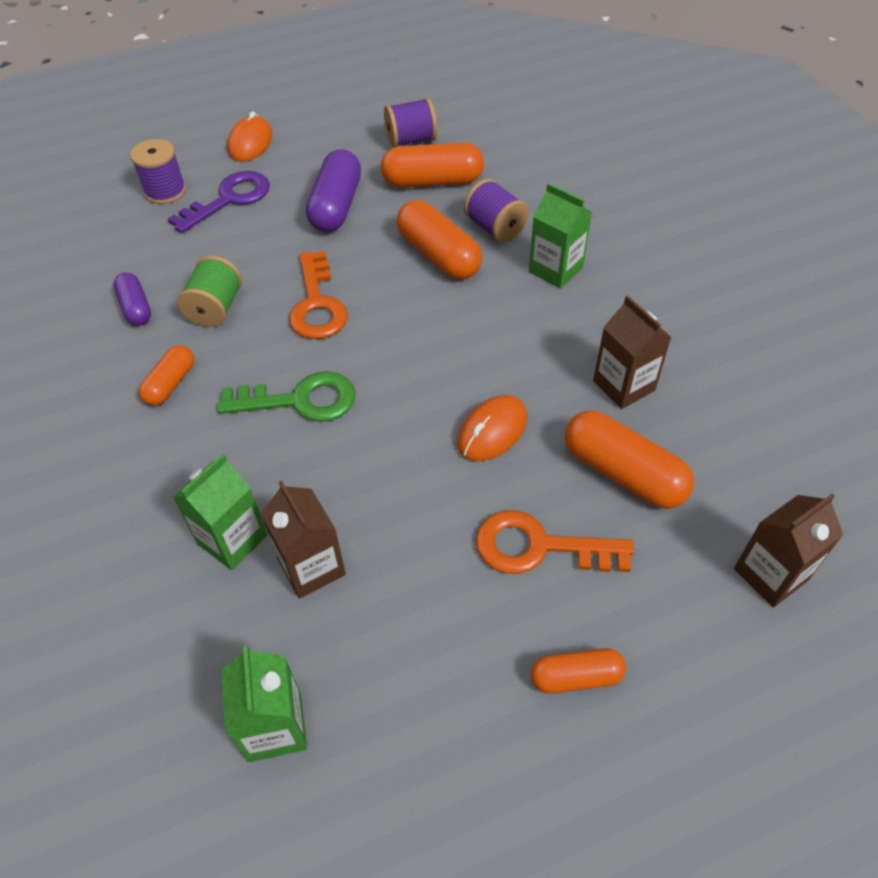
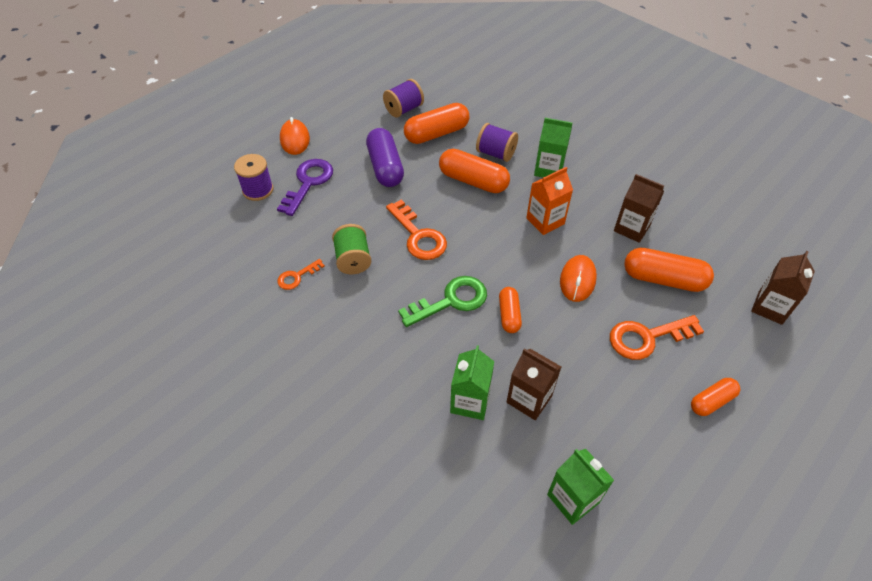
camera: 25 degrees left, 0 degrees up
(136, 308) = (297, 277): purple capsule -> orange key
(171, 383) = (359, 319): orange capsule -> orange capsule (509, 315)
(502, 337) = (545, 221): none -> orange carton

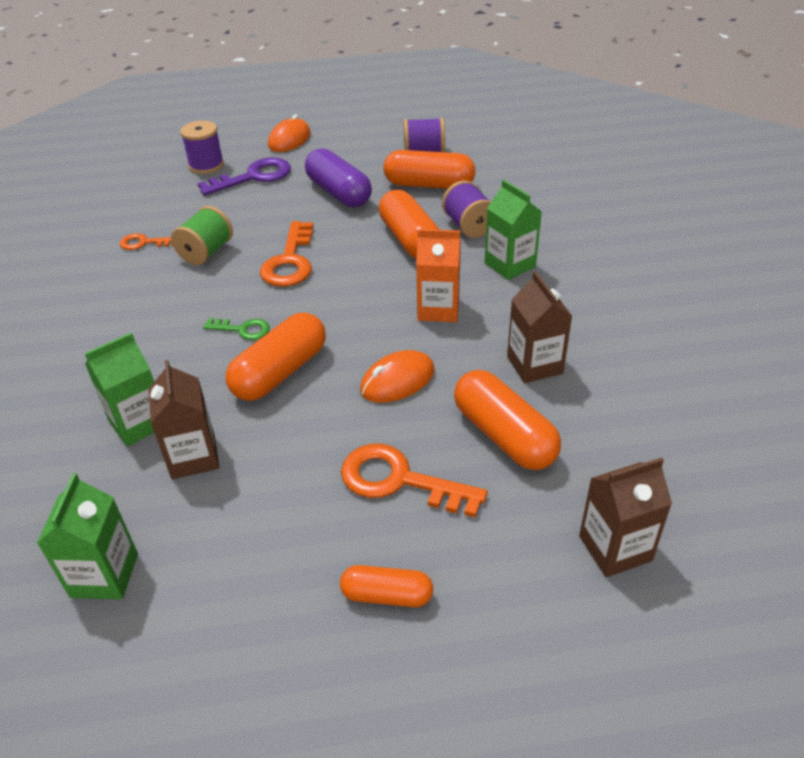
camera: 40 degrees right, 10 degrees down
(385, 167) = (339, 193): purple capsule -> purple capsule turned 60 degrees counterclockwise
(451, 301) = (243, 330): green key -> green key, size x0.56
(509, 315) = (280, 372): orange capsule -> orange capsule, size x1.71

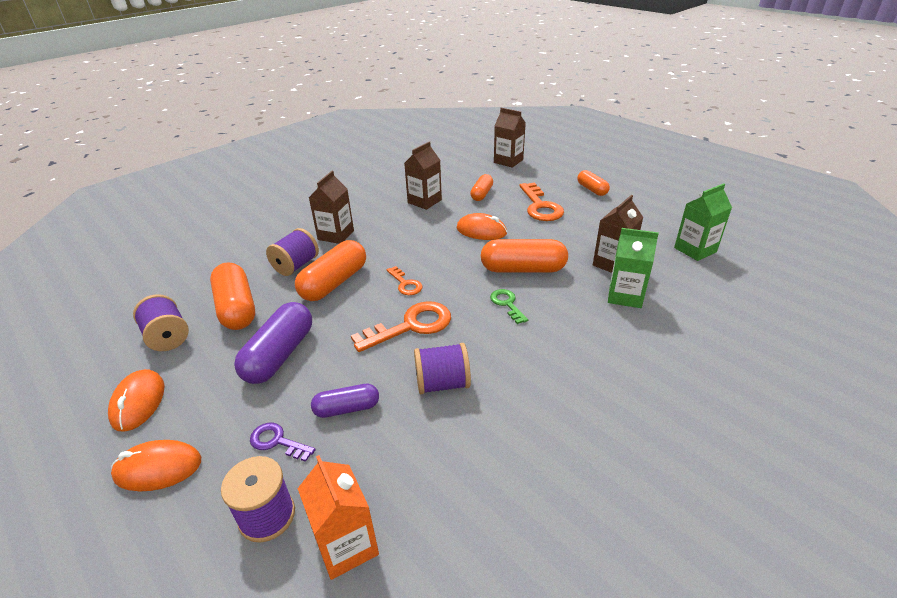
camera: 125 degrees left, 5 degrees down
(144, 243) = (468, 443): orange key -> orange key (405, 284)
(206, 252) = (442, 383): green spool -> purple spool
(244, 207) = (347, 408): none -> purple capsule
(254, 177) = (277, 441): purple key -> purple key, size x0.56
(359, 138) = (138, 402): none -> orange mouse
(438, 309) = (406, 242): orange carton -> orange carton (346, 545)
(504, 435) = (481, 194): orange capsule -> orange capsule, size x0.59
(510, 265) = (336, 235): green carton -> brown carton

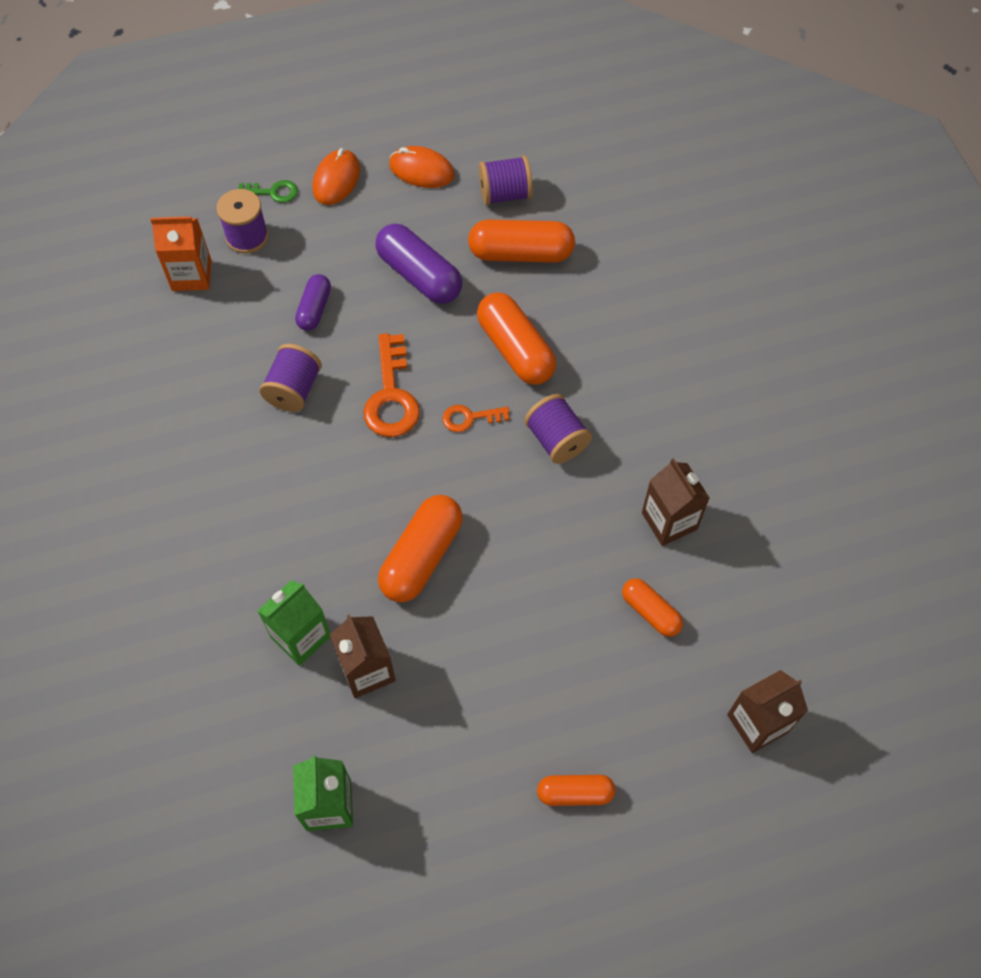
camera: 115 degrees right, 25 degrees up
(277, 441) = (312, 254): purple key -> none
(296, 265) = (576, 321): purple spool -> purple spool (556, 440)
(336, 235) = (628, 380): brown carton -> none
(481, 231) = (540, 555): orange mouse -> none
(507, 304) = (368, 503): green key -> green key (273, 192)
(540, 206) = (563, 674): orange key -> none

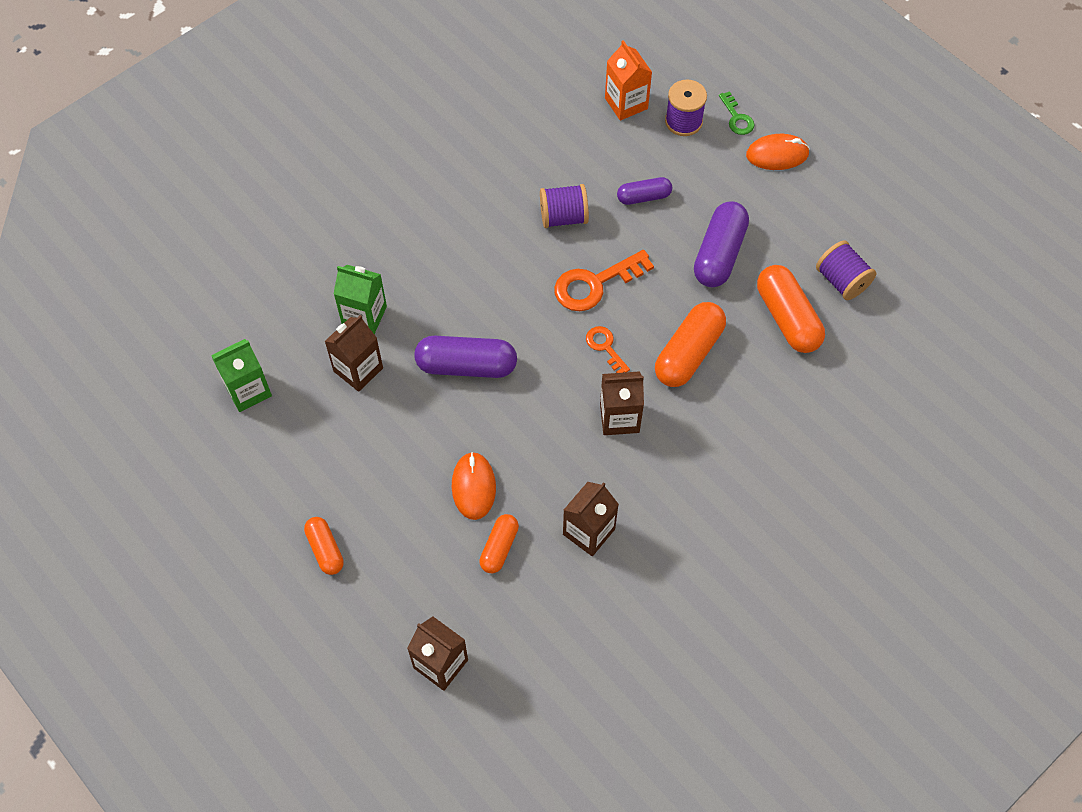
camera: 65 degrees right, 0 degrees up
(421, 170) = (826, 209): orange mouse -> orange mouse (473, 487)
(422, 557) = (466, 366): orange capsule -> purple capsule
(556, 440) = (619, 418): purple spool -> brown carton

